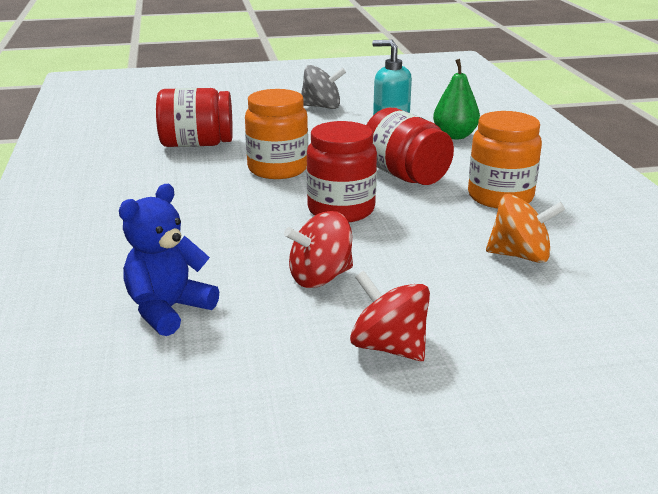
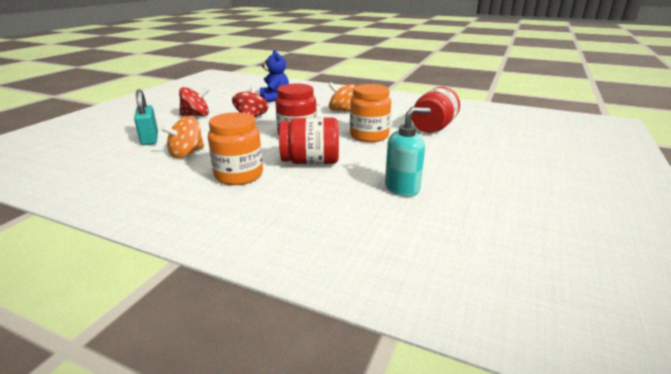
camera: 125 degrees right, 0 degrees up
(183, 215) = (342, 111): none -> orange spinning top
(322, 107) = (484, 179): grey spinning top -> none
(454, 136) = (352, 206): green pear -> none
(545, 320) = (150, 139): none -> turquoise padlock

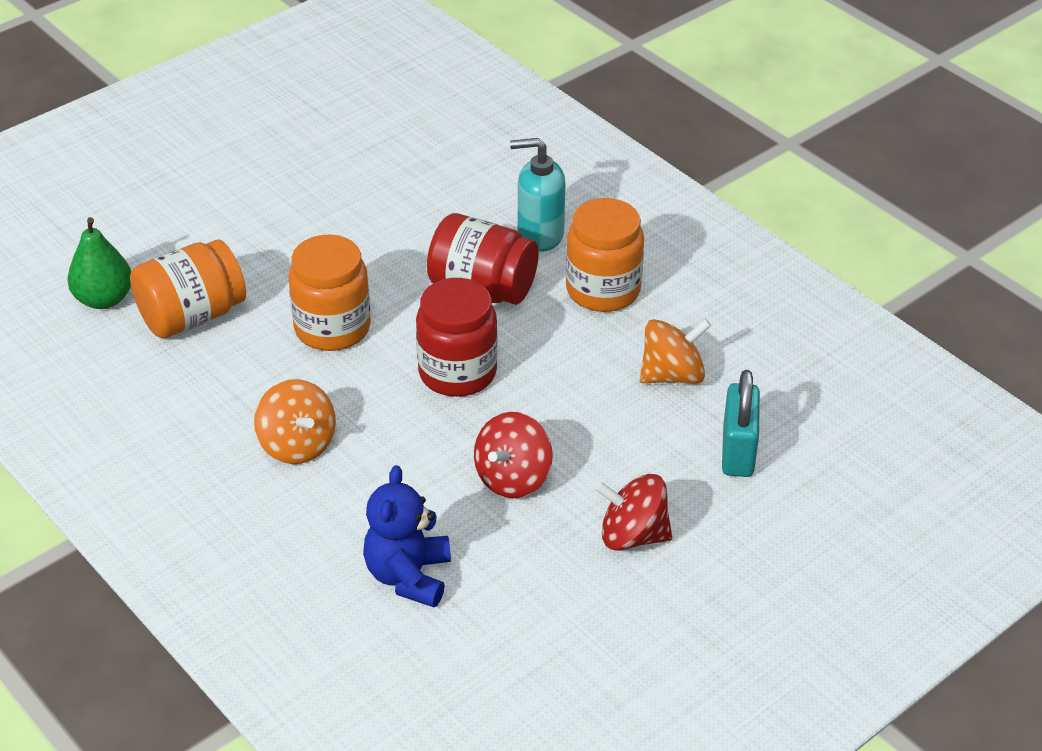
camera: 155 degrees left, 15 degrees up
(402, 188) = (401, 200): turquoise soap dispenser -> turquoise soap dispenser (539, 235)
(433, 127) = (192, 316): red jar -> orange jar
(476, 125) = (104, 299): none -> green pear

